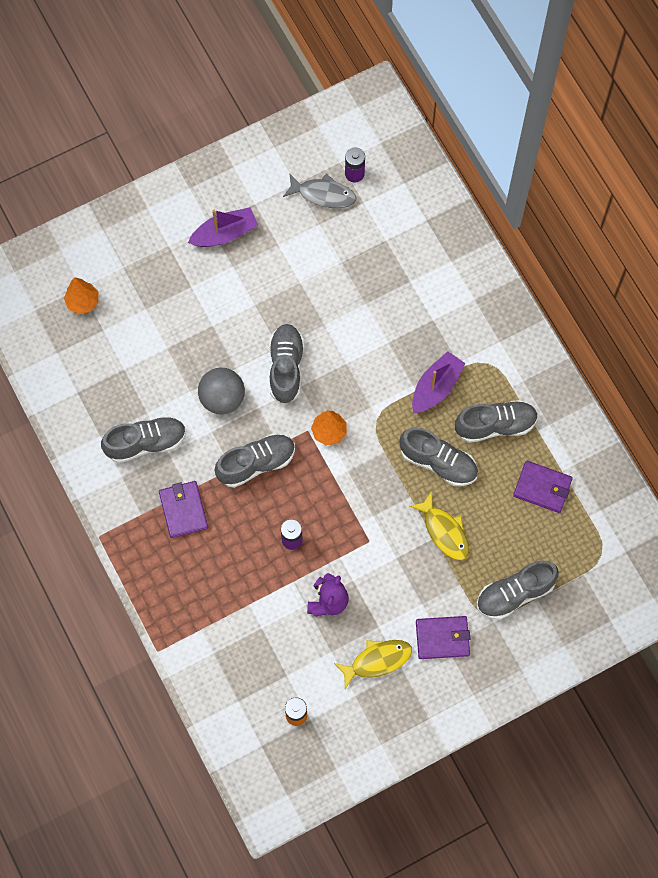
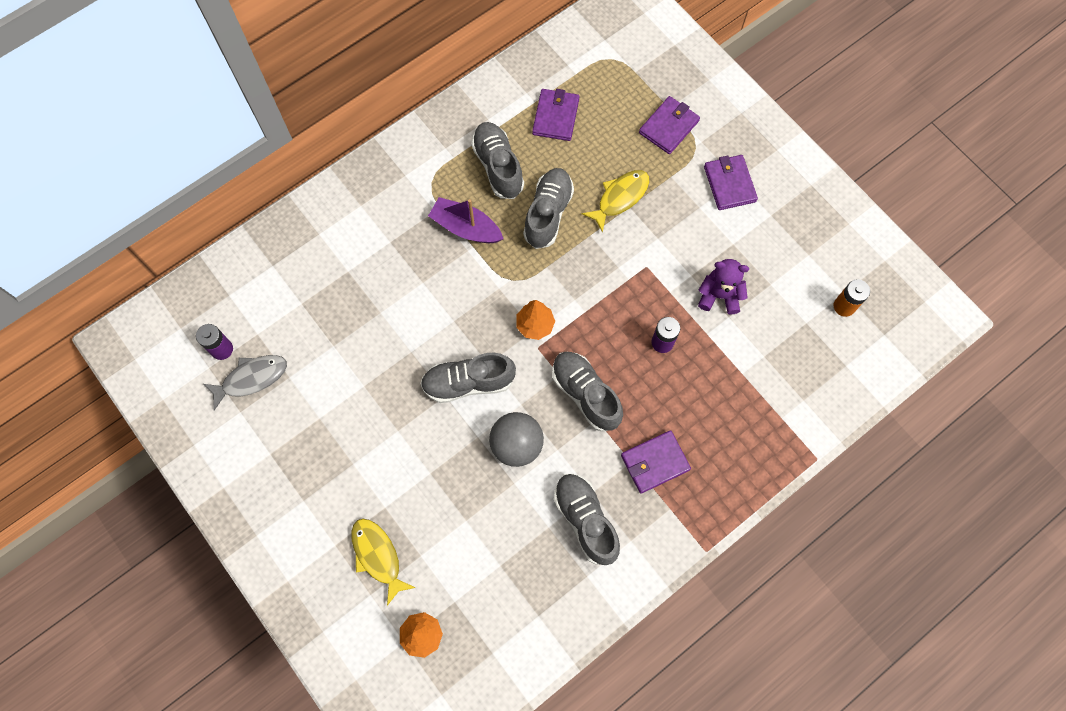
camera: 100 degrees left, 0 degrees up
(225, 234) = (312, 481): purple boat -> none
(323, 194) = (251, 379): grey fish -> grey fish turned 60 degrees clockwise
(377, 661) = (768, 239): yellow fish -> yellow fish (378, 556)
(515, 593) = (669, 127): grey shoe -> purple wallet

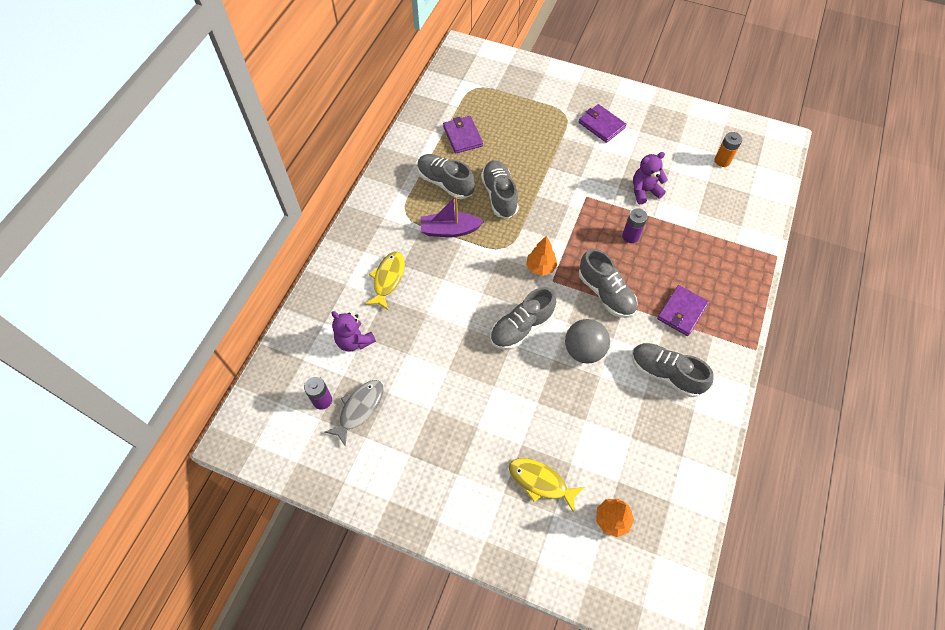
camera: 30 degrees left, 10 degrees down
(290, 302) = (354, 341): none -> purple teddy bear
(585, 394) = (605, 293): grey shoe -> grey shoe turned 150 degrees counterclockwise
(620, 198) = (539, 164): yellow fish -> yellow fish (388, 279)
(669, 127) = (539, 110): purple wallet -> none

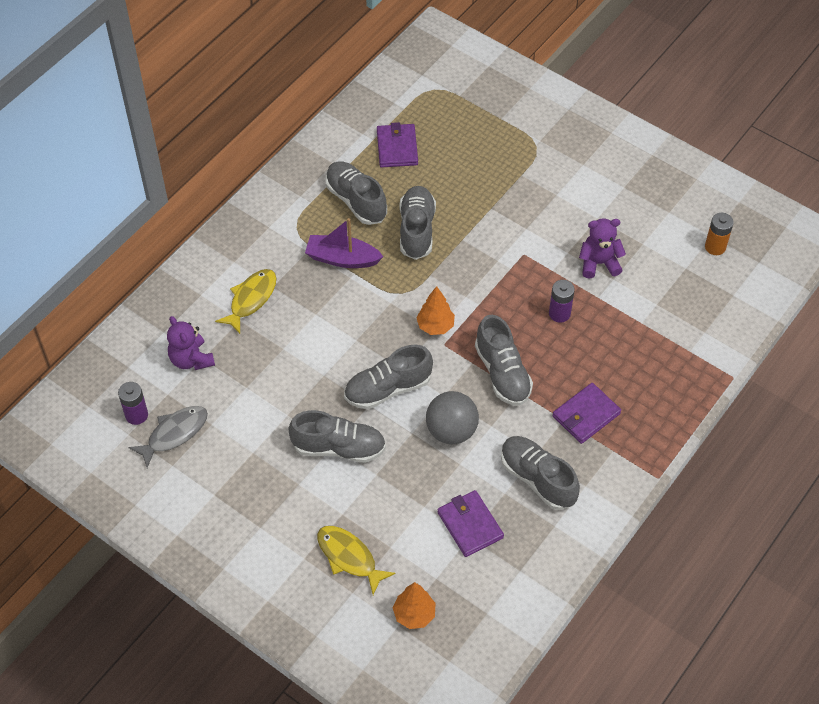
camera: 15 degrees right, 5 degrees down
(499, 387) = (338, 447): none -> grey shoe
(601, 125) = (577, 169): purple wallet -> purple wallet (470, 525)

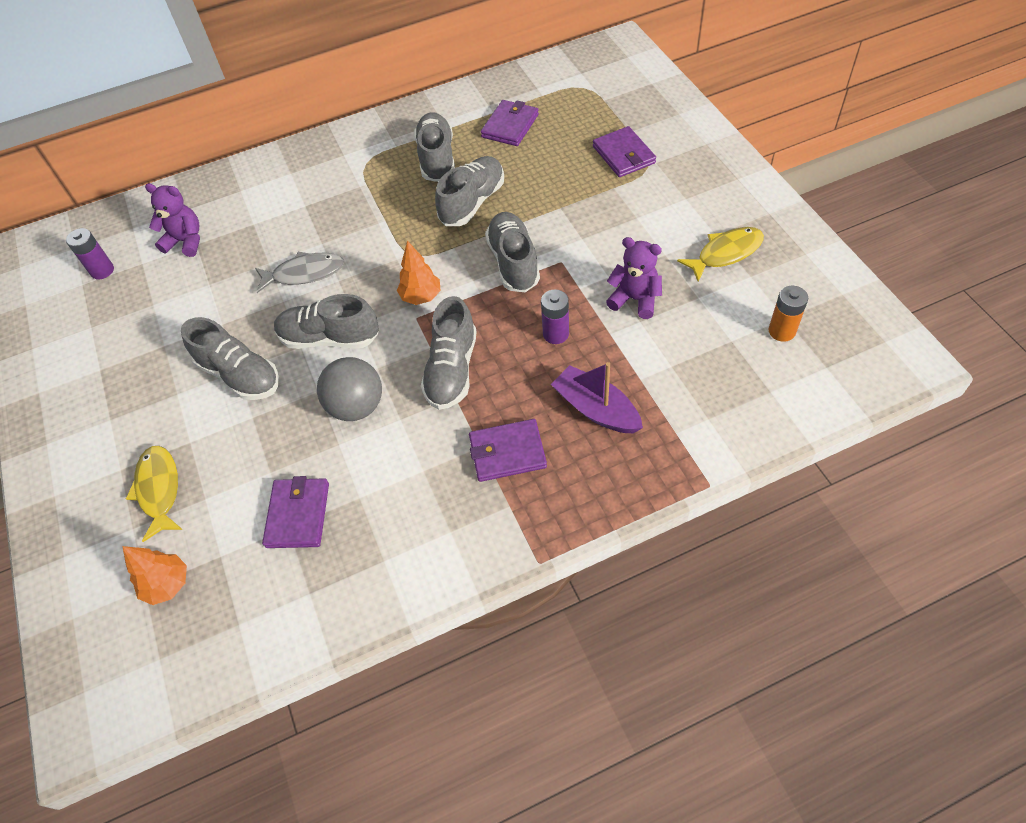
camera: 35 degrees right, 0 degrees up
(174, 434) = (116, 300): grey fish -> grey fish (304, 273)
(191, 359) = (185, 241): purple teddy bear -> purple teddy bear turned 105 degrees clockwise
(251, 299) = (277, 209): yellow fish -> yellow fish (725, 253)
(342, 258) = (384, 203): purple boat -> purple boat (596, 409)
(510, 142) = (623, 155): none -> purple wallet
(537, 479) = (404, 498): grey shoe -> grey shoe (513, 262)

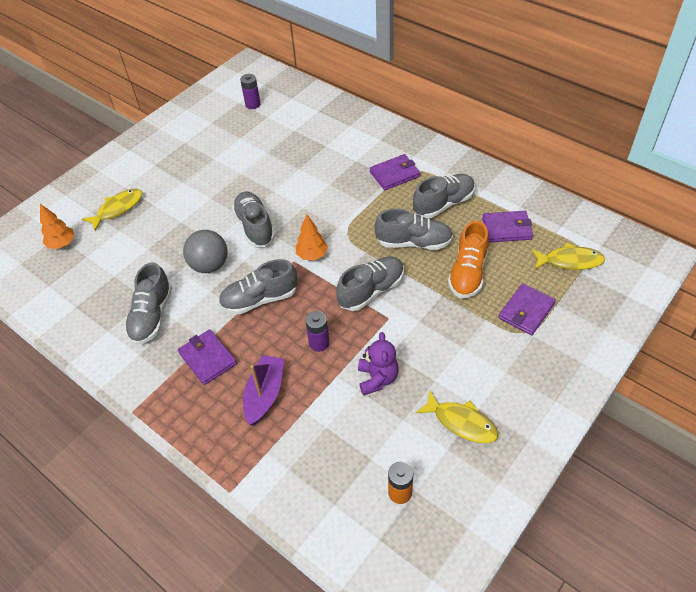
camera: 60 degrees right, 5 degrees down
(185, 241) = (294, 125): purple teddy bear -> none
(240, 375) = (208, 201): grey shoe -> grey shoe (152, 316)
(298, 515) = (123, 276): purple wallet -> purple wallet (395, 174)
(304, 273) = (299, 189): grey fish -> none
(546, 177) = (468, 273): none -> orange shoe
(584, 101) = (570, 261): none -> yellow fish

